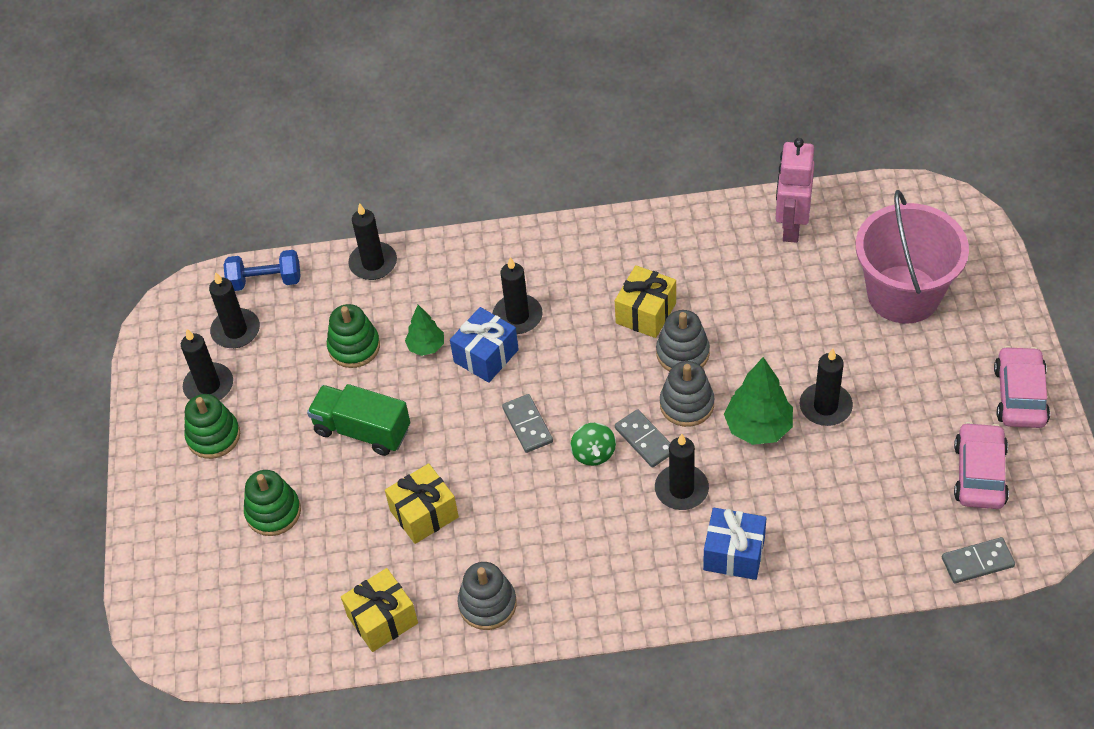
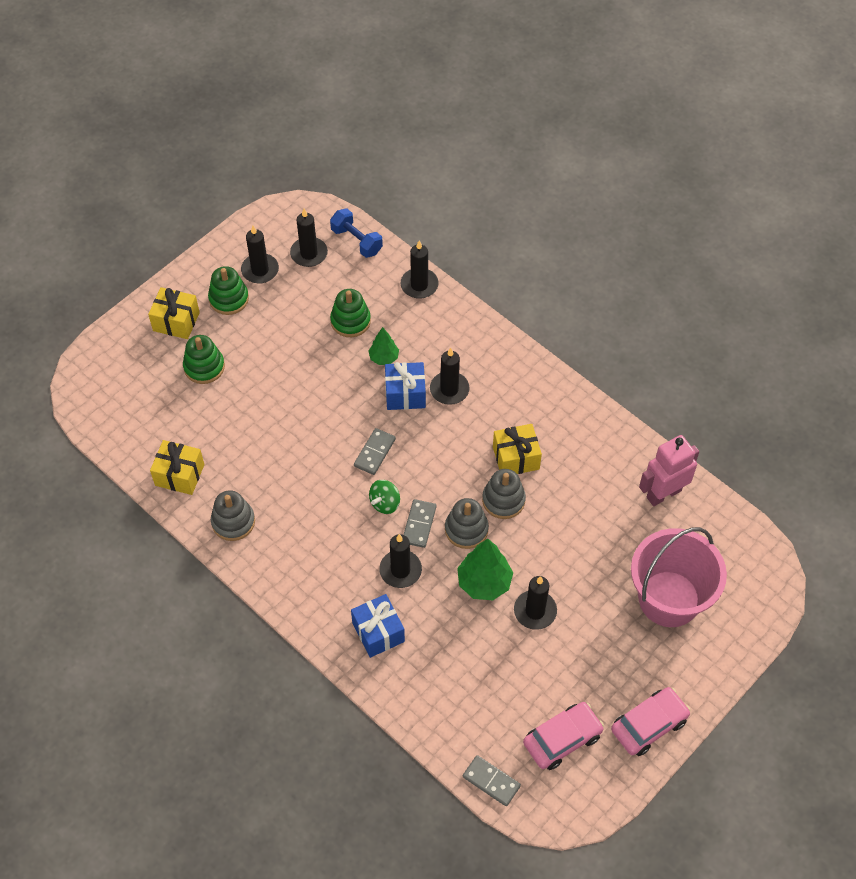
camera: 45 degrees right, 5 degrees up
(362, 430) = (296, 369): green truck -> none
(424, 514) = (266, 444): yellow gift -> yellow gift (176, 321)

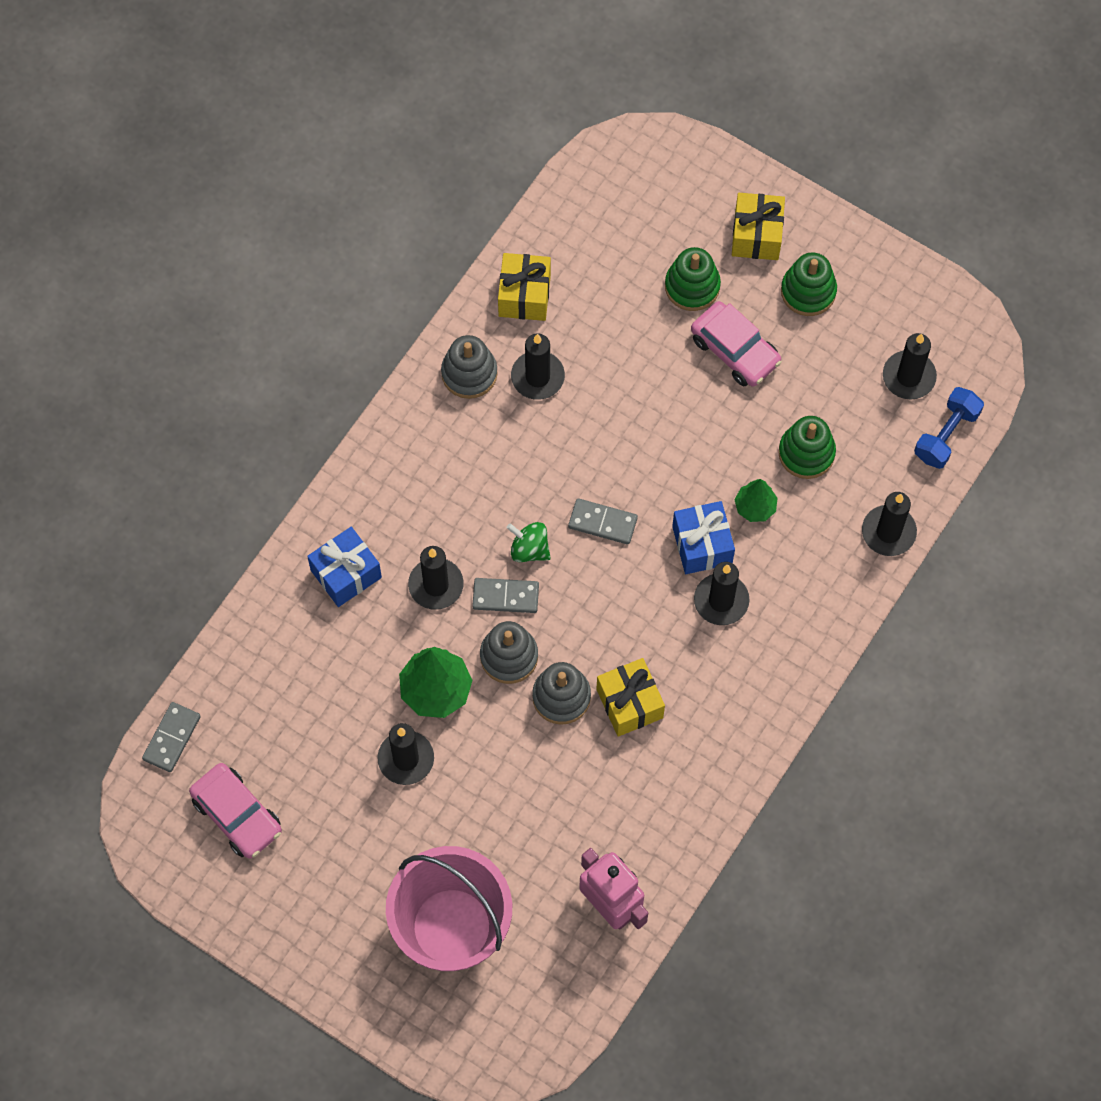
camera: 80 degrees right, 10 degrees up
(260, 270) = (865, 320): black candle -> black candle (537, 377)
(649, 725) = (271, 919): pink car -> pink car (735, 350)

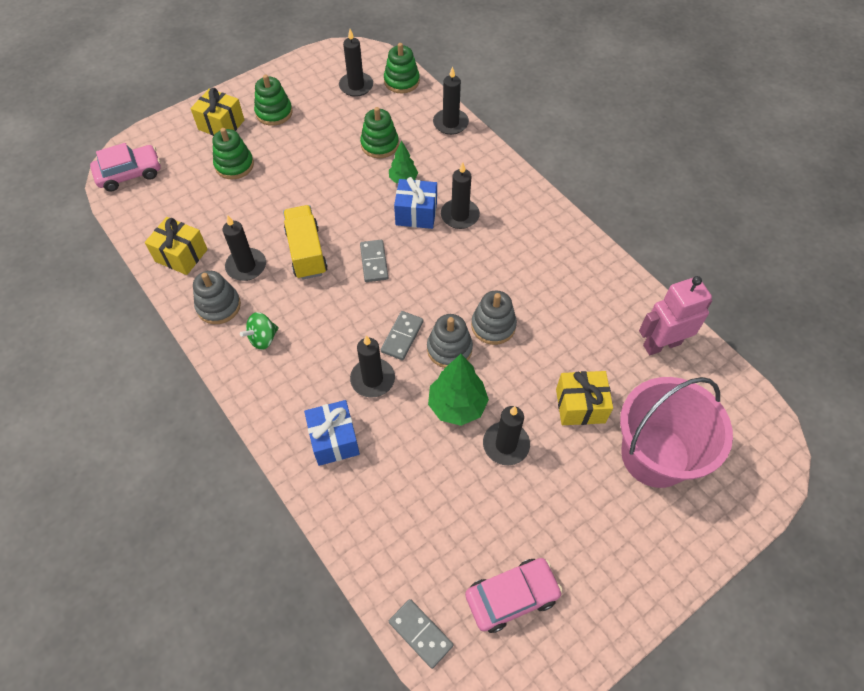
camera: 70 degrees left, 10 degrees down
(529, 549) = (372, 311): green spinning top -> green spinning top (263, 338)
(586, 437) = (306, 252): none -> yellow truck
(602, 523) = (374, 262): grey domino -> grey domino turned 45 degrees counterclockwise
(629, 703) = (513, 287): yellow gift -> yellow gift (580, 406)
(735, 350) = (291, 157): pink car -> pink car (130, 174)
(946, 435) = (401, 81): blue dumbbell -> green stacking toy

